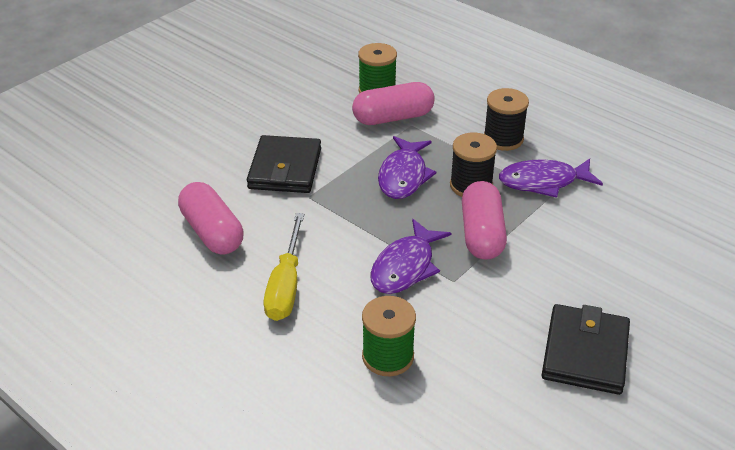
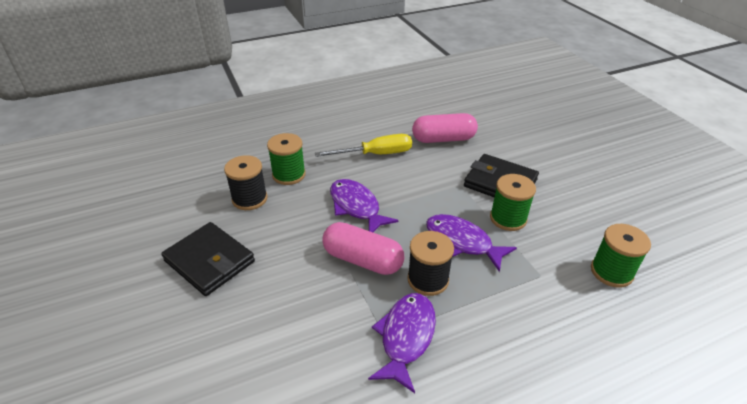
camera: 115 degrees right, 0 degrees up
(286, 285) = (376, 154): yellow screwdriver -> yellow screwdriver turned 135 degrees clockwise
(345, 154) = (508, 218): none -> green spool
(393, 117) = (558, 267): pink capsule -> none
(503, 139) = (492, 339): black spool -> black spool (249, 199)

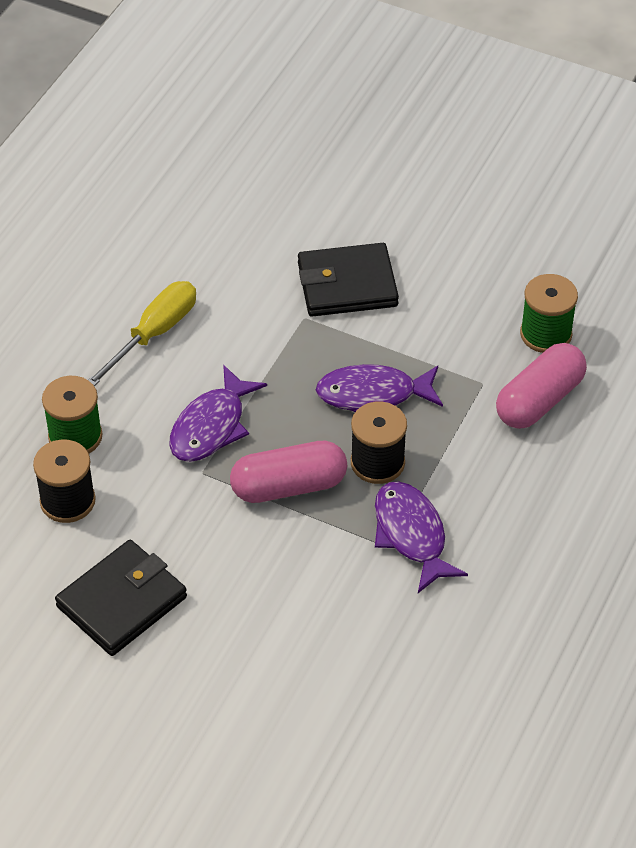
camera: 40 degrees left, 10 degrees up
(209, 261) = (122, 602): black wallet -> black wallet turned 45 degrees counterclockwise
(356, 207) = (211, 426): purple fish -> purple fish turned 75 degrees counterclockwise
(443, 139) = (217, 254): pink capsule -> pink capsule (539, 400)
(508, 218) = (396, 332): green spool -> none

